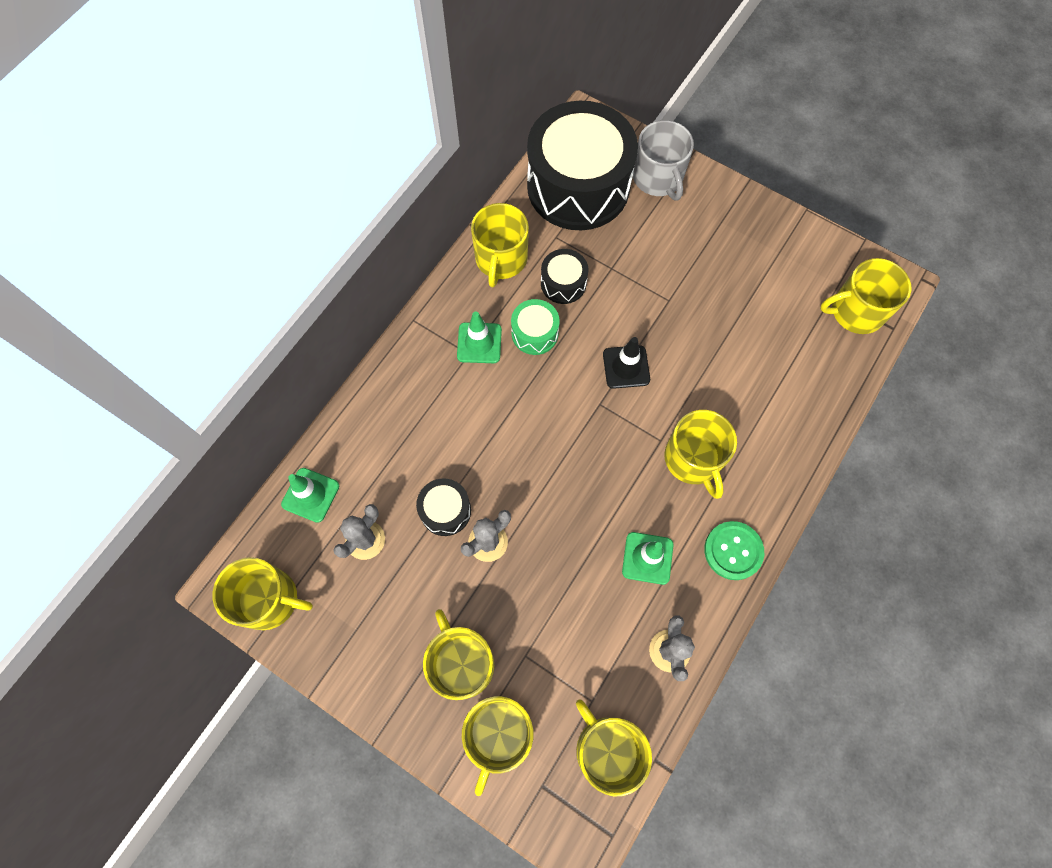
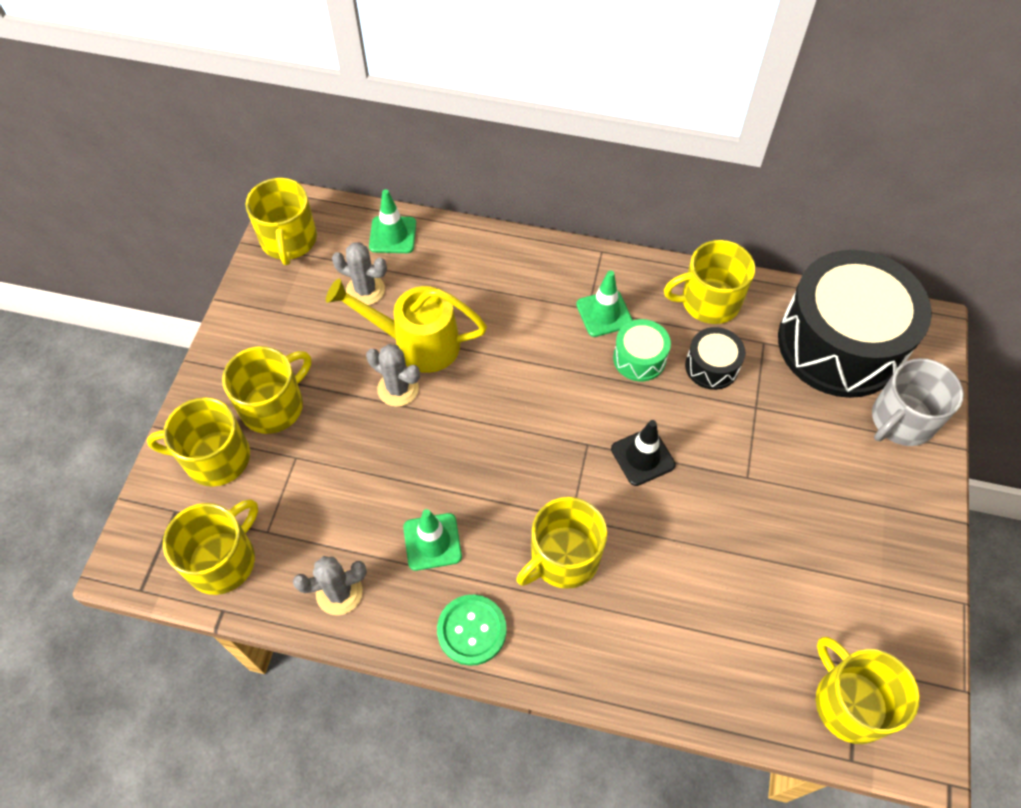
camera: 70 degrees right, 10 degrees down
(445, 511) = (416, 343): black drum -> yellow watering can

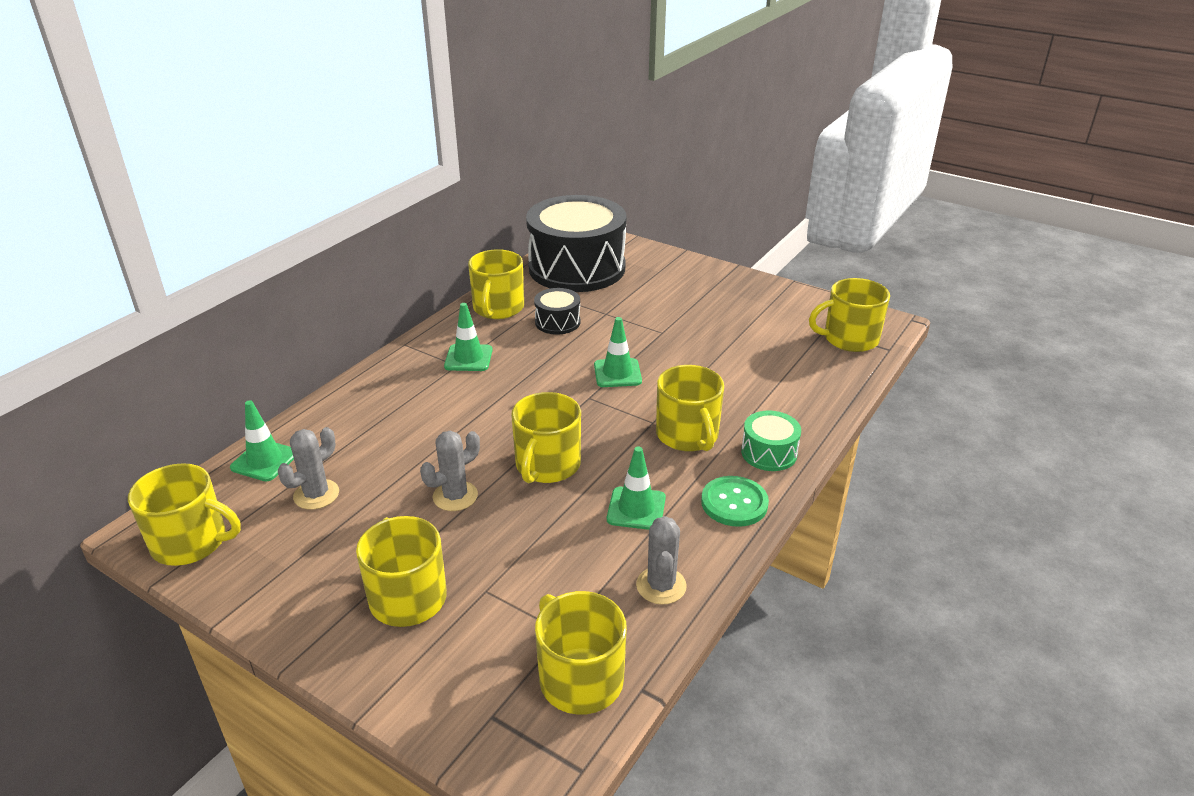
camera: 70 degrees left, 25 degrees down
(215, 458) = (442, 663): yellow mug -> yellow mug (547, 465)
(416, 343) = (411, 472): yellow watering can -> none
(639, 358) = (526, 352): green drum -> green drum (769, 453)
(642, 457) = (617, 373): black traffic cone -> green traffic cone
(901, 420) = (652, 264): grey mug -> none

